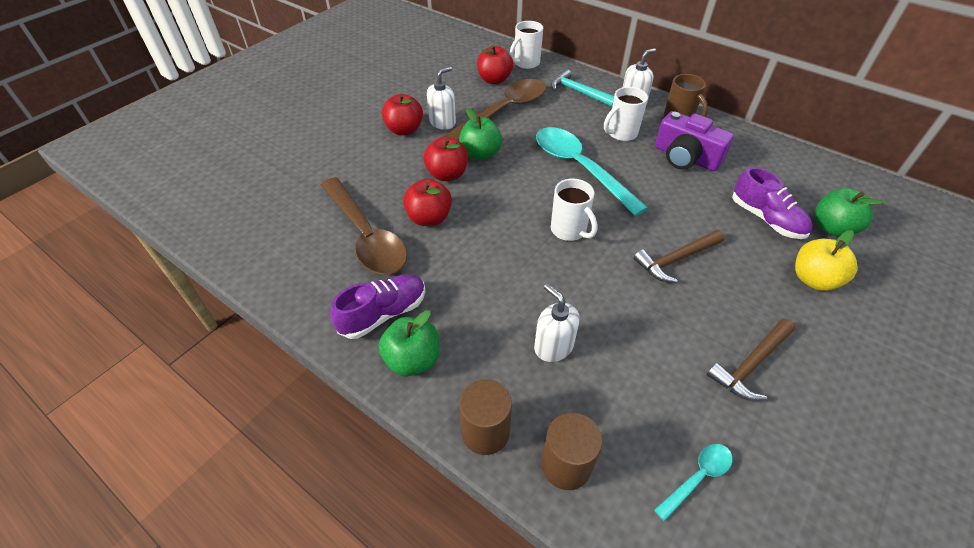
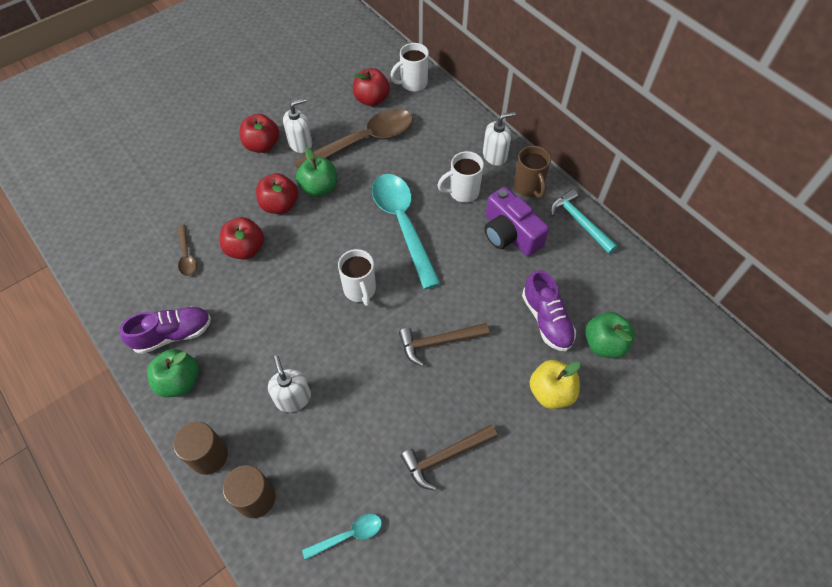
camera: 15 degrees right, 10 degrees up
(366, 236) = (187, 255): brown spoon -> brown spoon, size x0.46
(579, 92) = (447, 132): turquoise hammer -> turquoise hammer (580, 222)

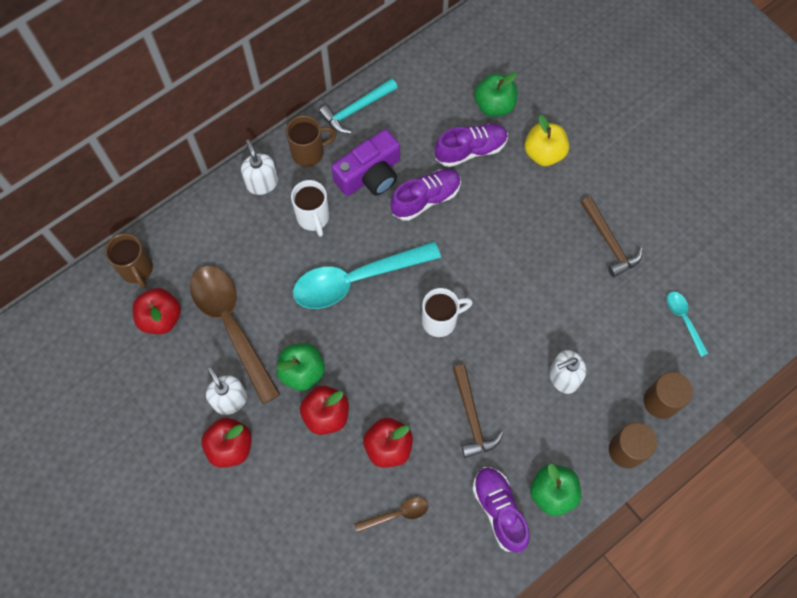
camera: 90 degrees left, 10 degrees up
(412, 83) = (137, 270): white mug -> brown mug
(439, 342) = (498, 245): brown hammer -> brown hammer (472, 417)
(487, 279) = (426, 199): none -> purple shoe

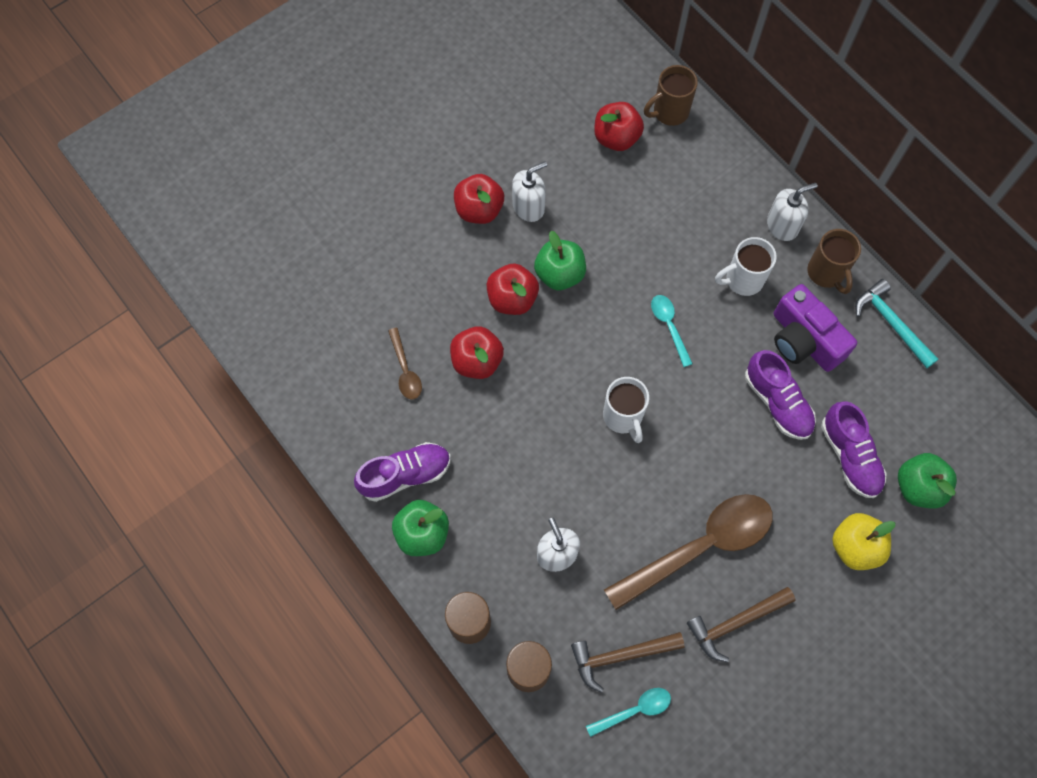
camera: 90 degrees right, 0 degrees up
(231, 325) = (610, 203): brown spoon -> brown spoon (700, 547)
(356, 279) = (669, 326): turquoise spoon -> turquoise spoon, size x0.46
(472, 417) = (509, 449): brown hammer -> brown hammer (621, 656)

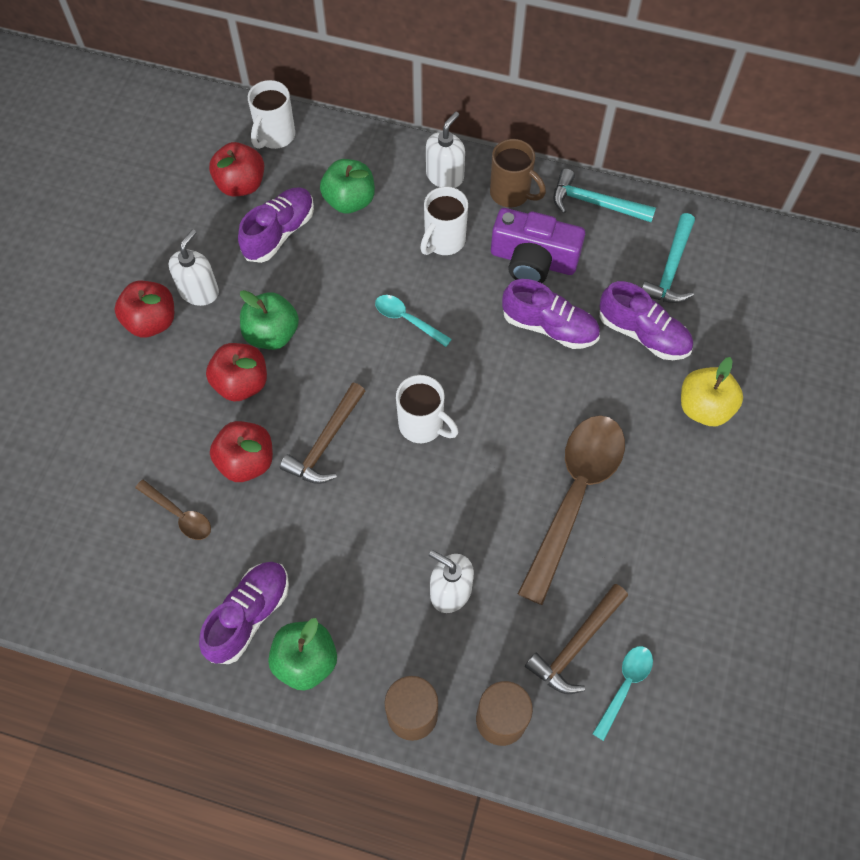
camera: 35 degrees left, 5 degrees down
(619, 196) = (279, 233): none -> purple shoe
(669, 112) = (275, 136): brown mug -> white mug
(736, 623) = (655, 542): brown hammer -> brown hammer (326, 442)
(914, 417) = (671, 269): none -> turquoise hammer
(918, 487) = (717, 324): green apple -> green apple (349, 201)

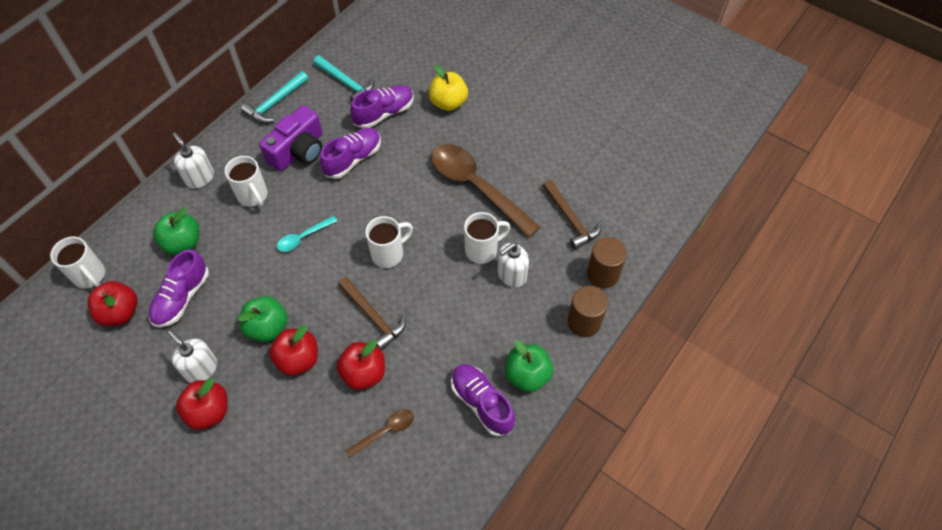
camera: 70 degrees left, 5 degrees down
(279, 233) = (182, 298): purple shoe -> purple shoe turned 120 degrees counterclockwise
(475, 539) = (482, 250): none -> white mug
(511, 194) = (239, 145): brown mug -> none
(625, 686) = (603, 204): turquoise spoon -> none

